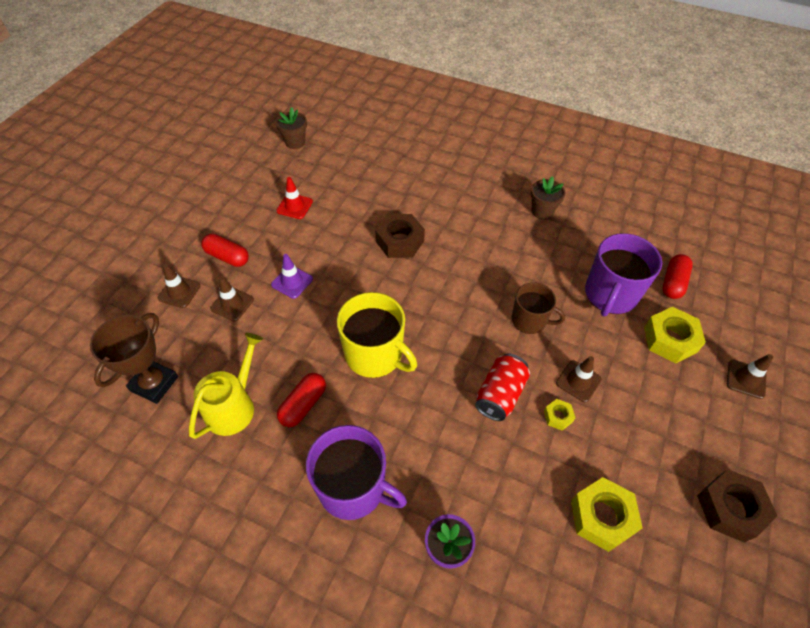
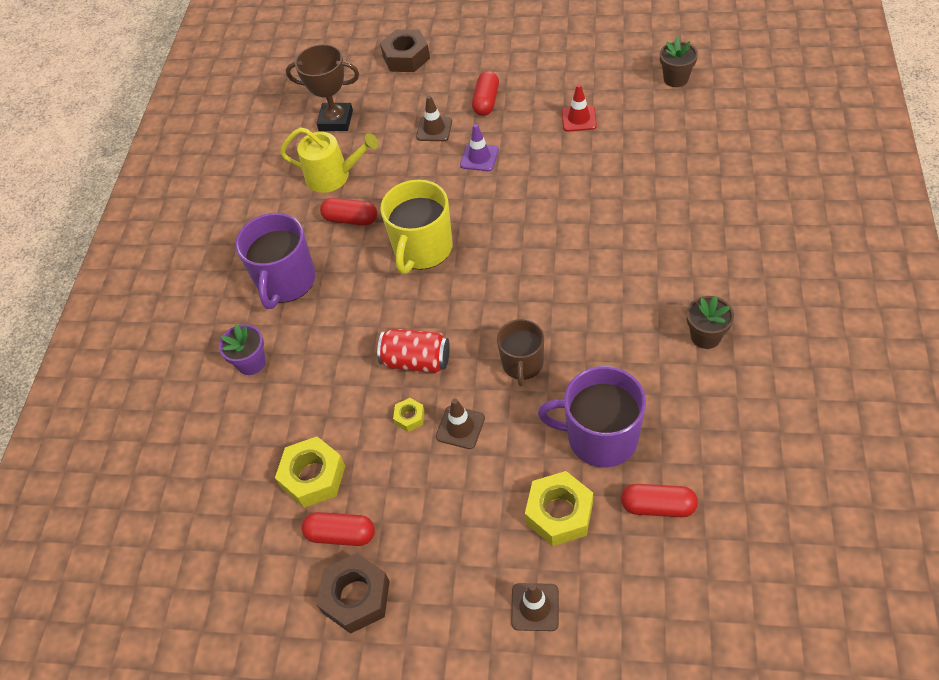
camera: 80 degrees right, 0 degrees up
(179, 292) = (431, 90): brown traffic cone -> none
(400, 241) = (577, 218): brown nut -> brown nut (406, 57)
(667, 506) = (341, 534): none -> red capsule

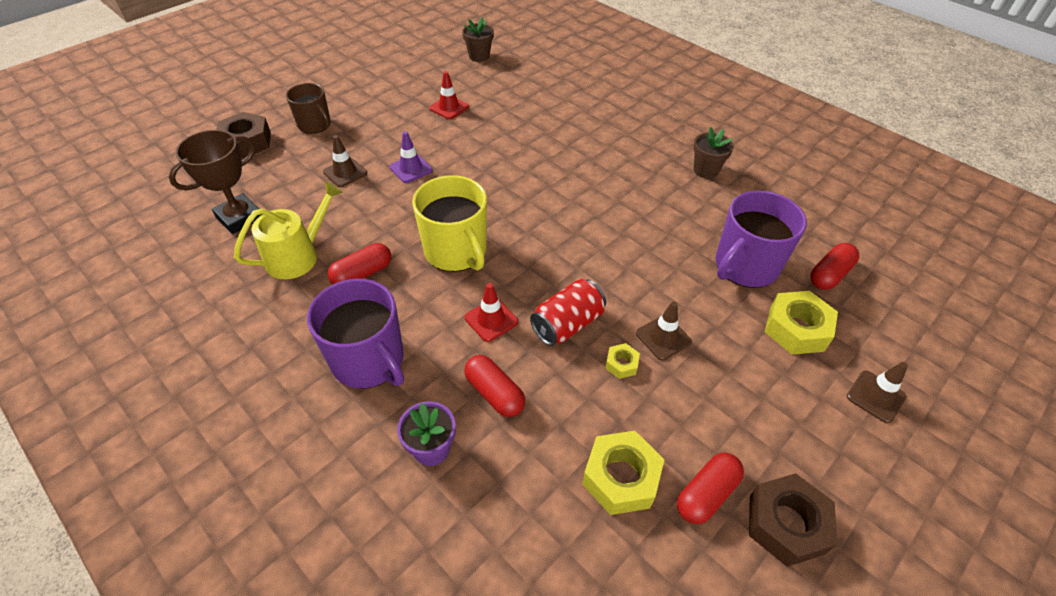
camera: 60 degrees left, 5 degrees down
(378, 316) = (491, 320): none -> red traffic cone
(486, 101) = (363, 134): red capsule -> red capsule (494, 393)
(522, 364) = (638, 265): brown mug -> brown mug (315, 125)

